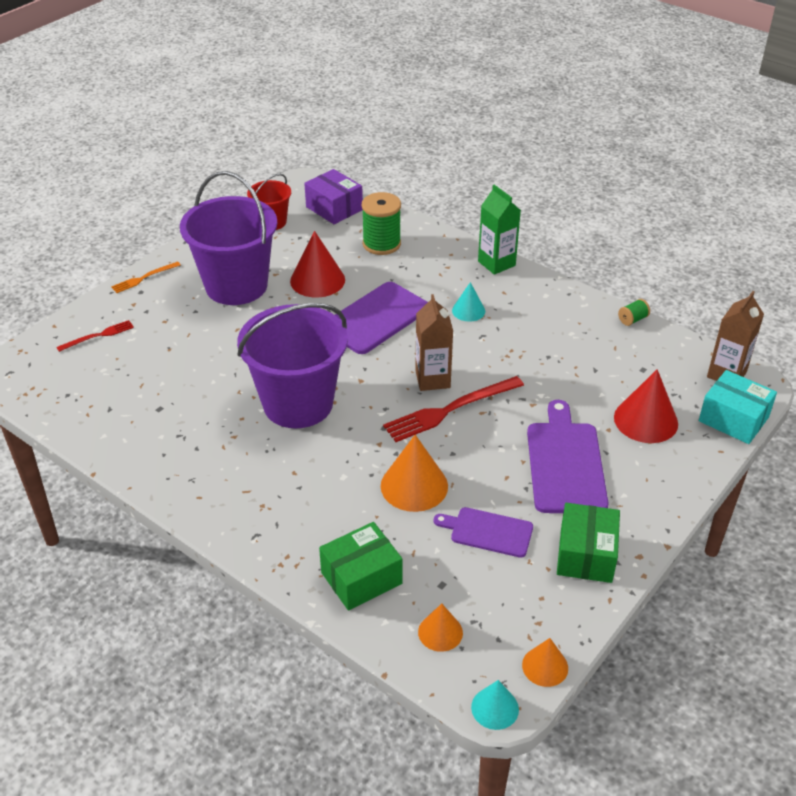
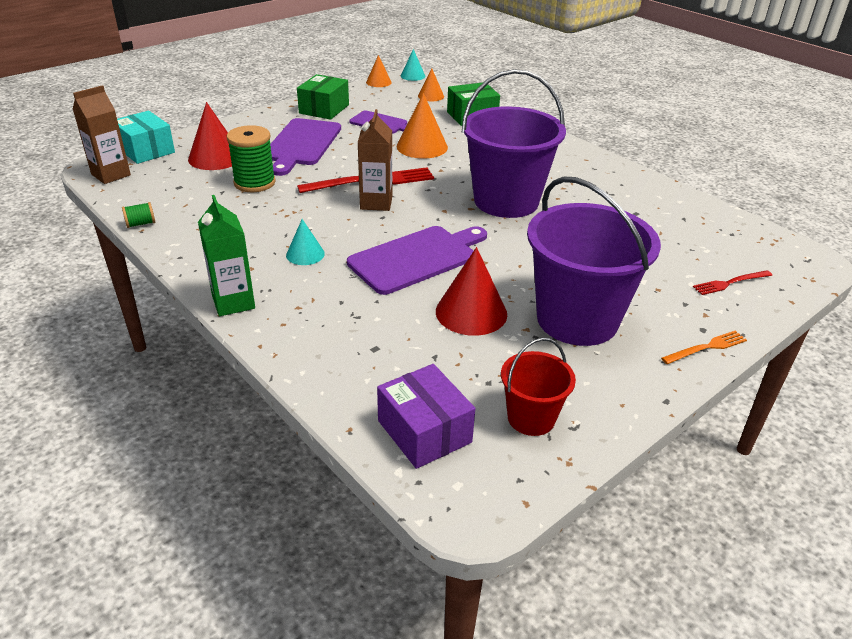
camera: 170 degrees left, 5 degrees down
(381, 244) = (370, 352): green spool -> green spool (254, 183)

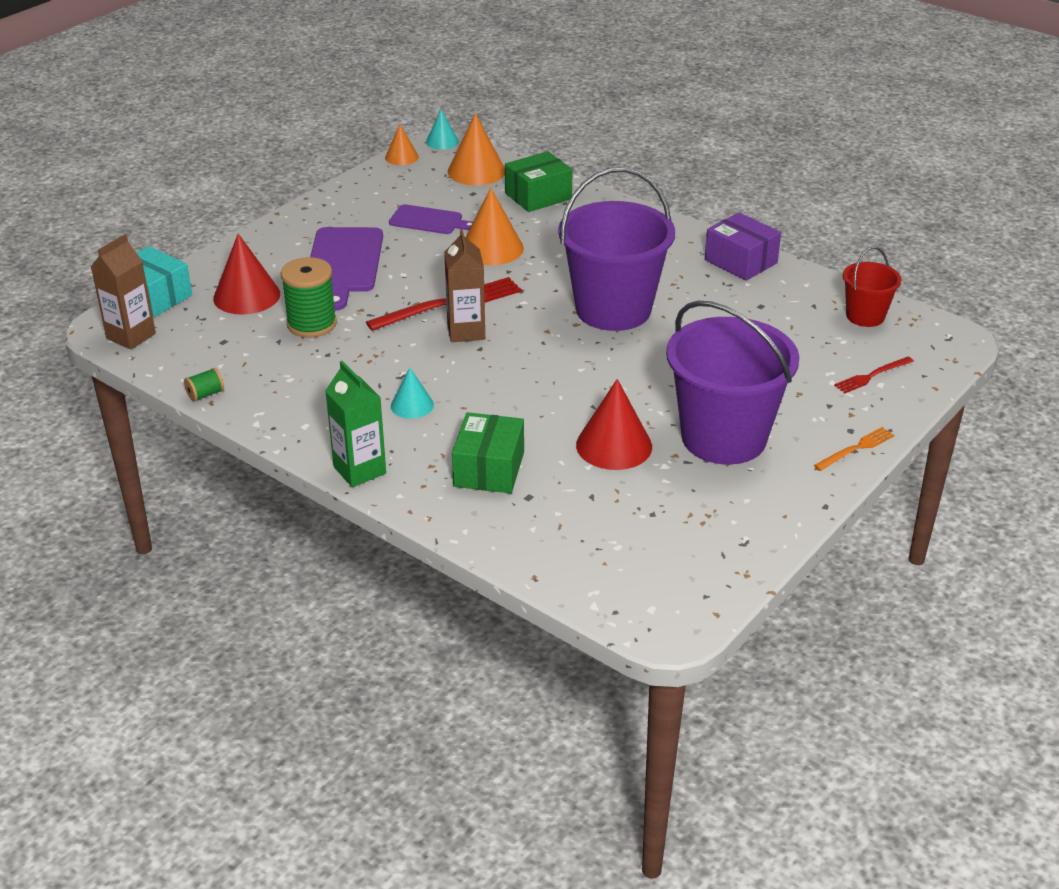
camera: 10 degrees left, 0 degrees up
(324, 109) = (349, 208): green box -> green box (489, 469)
(416, 258) = (536, 393): purple cutting board -> none
(424, 431) = (606, 568): purple box -> purple box (741, 261)
(431, 96) = (476, 171): orange cone -> orange cone, size x1.70
(531, 418) = (702, 541): red bucket -> red bucket (865, 316)

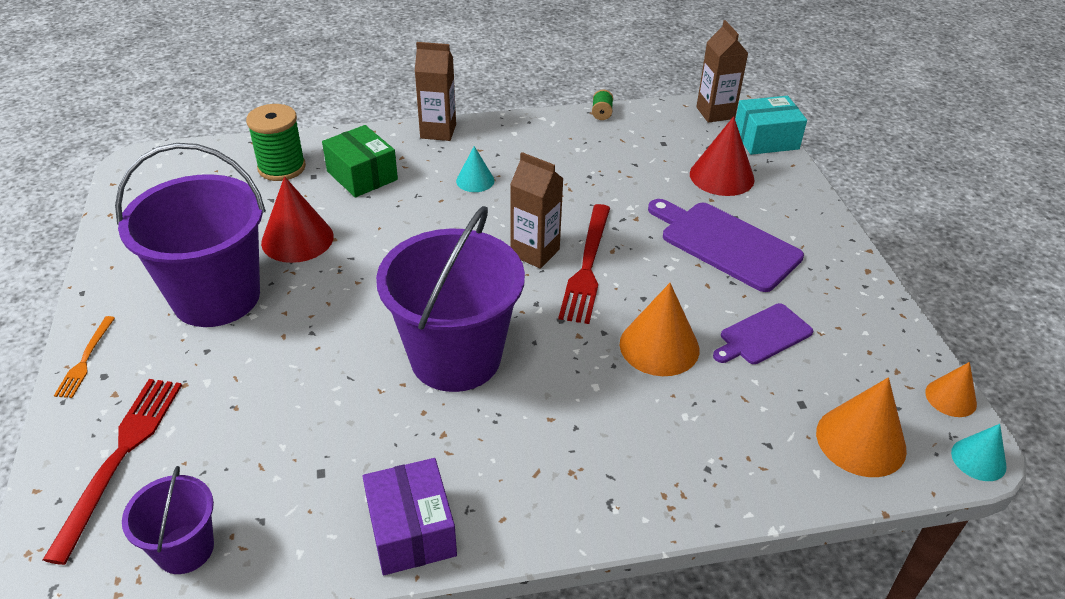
camera: 130 degrees right, 5 degrees up
(312, 324) = (641, 187): green spool -> green spool (282, 168)
(359, 470) = (438, 131): green carton -> brown carton
(538, 196) = (746, 455): green box -> none
(741, 261) = (411, 530): purple box -> purple box turned 75 degrees clockwise
(865, 316) = (185, 549): red bucket -> purple bucket
(872, 376) = (120, 457): red fork -> red fork, size x1.85

